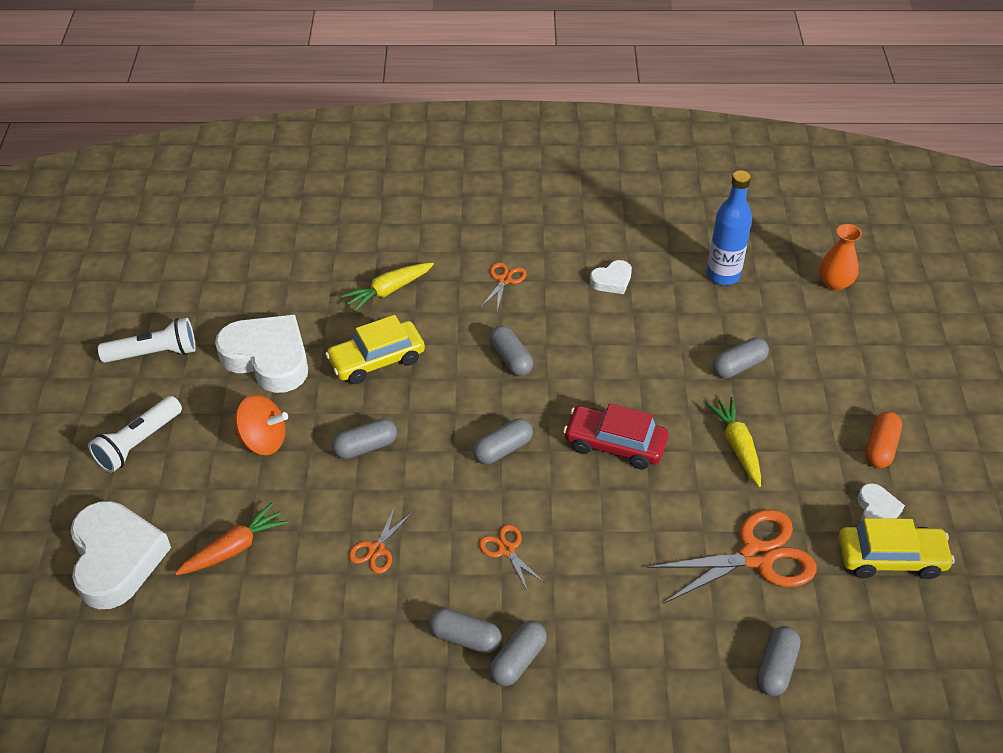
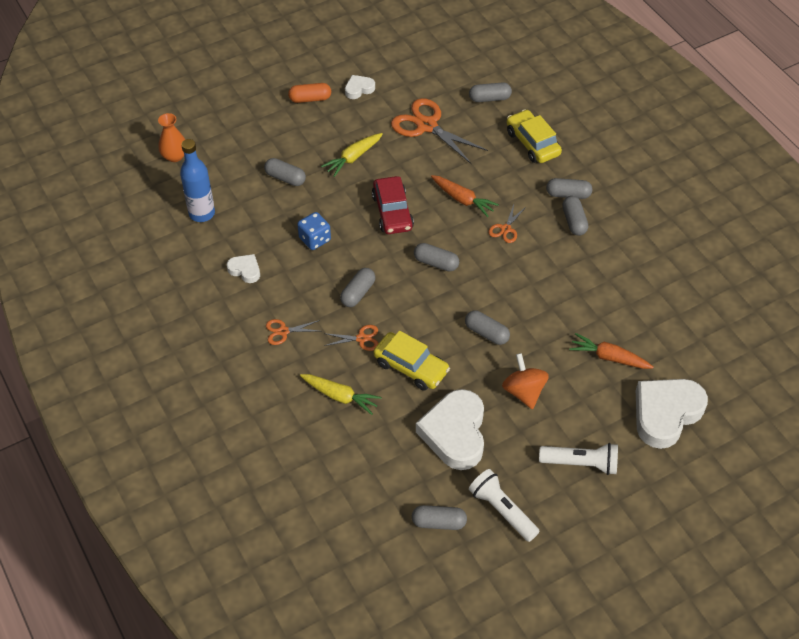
camera: 120 degrees left, 5 degrees up
(189, 302) = (439, 522): none -> grey capsule
(376, 549) = (553, 287): orange scissors -> orange scissors (361, 338)
(589, 528) = (463, 199): none -> orange carrot
(618, 354) = (315, 239): none -> blue dice
(891, 558) = (387, 76): yellow car -> yellow car (532, 143)

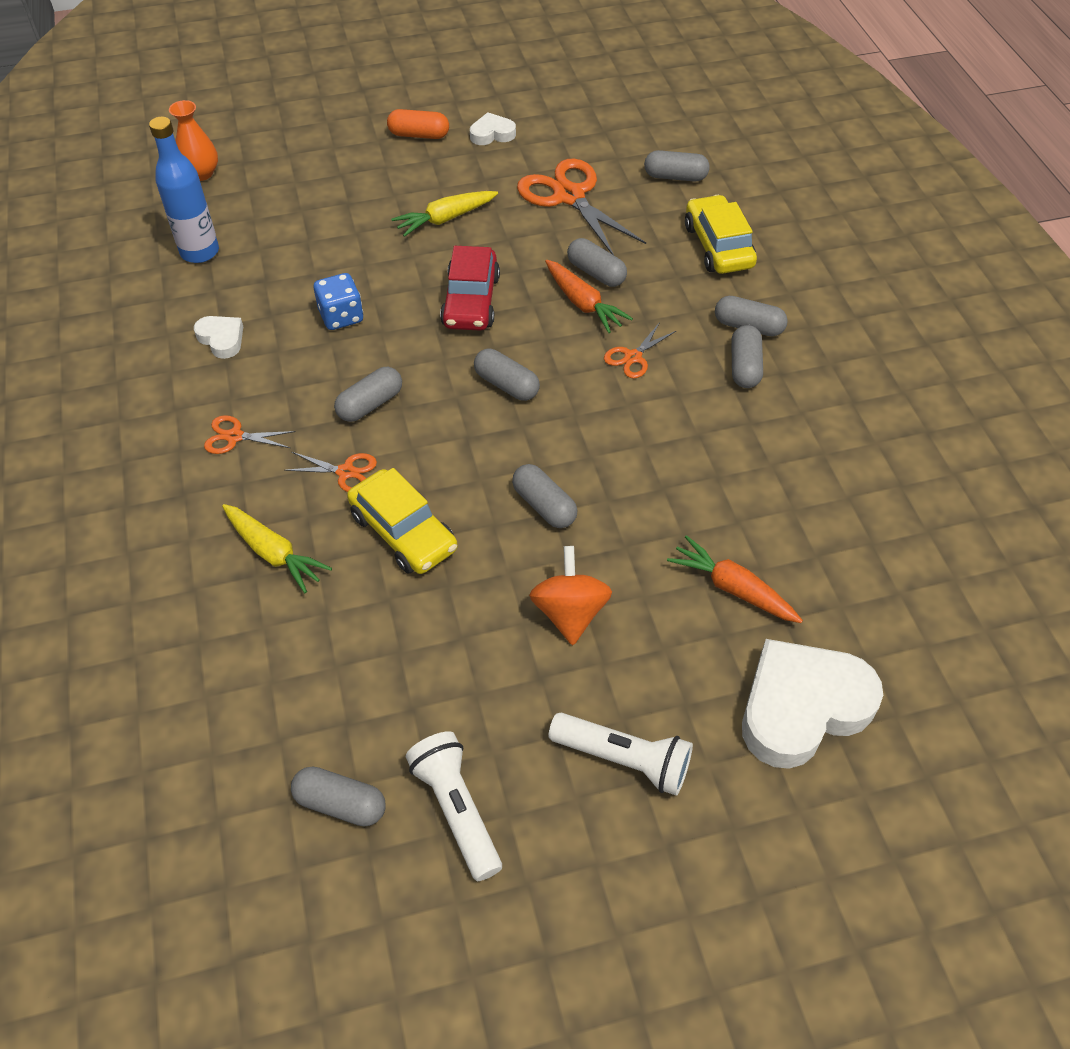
camera: 15 degrees right, 0 degrees up
(285, 178) = (337, 228): grey capsule -> grey capsule (596, 273)
(455, 433) = (430, 655): white heart -> none

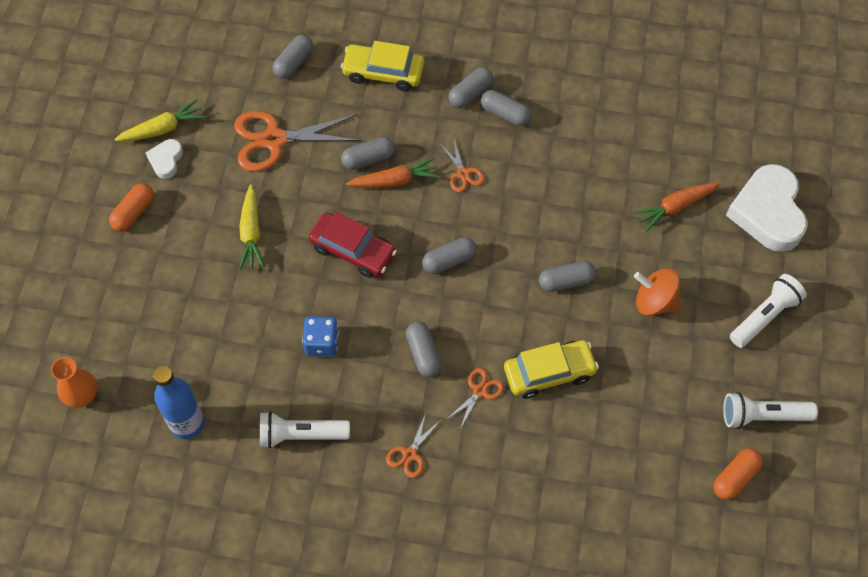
camera: 65 degrees left, 10 degrees up
(221, 339) = (301, 435): white heart -> white flashlight
(274, 553) = (530, 459): yellow carrot -> yellow carrot (162, 129)
(341, 803) = (735, 477): grey capsule -> orange capsule

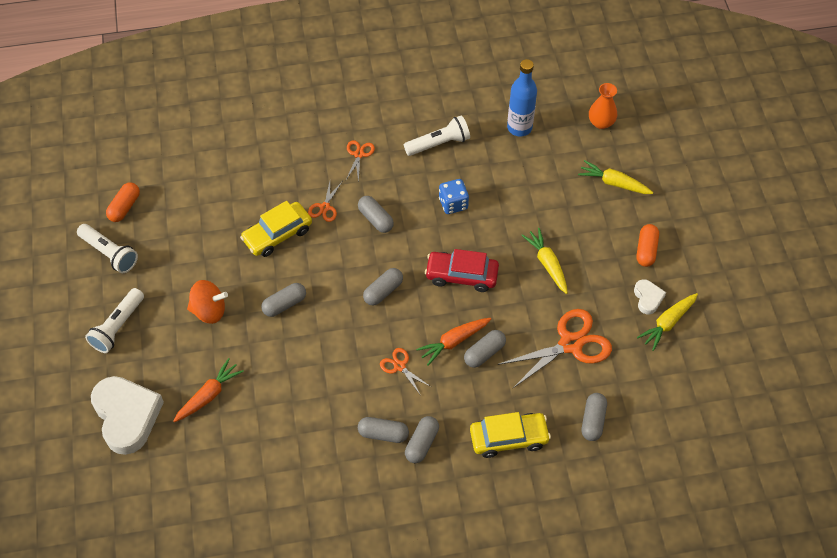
camera: 160 degrees right, 5 degrees down
(118, 306) = (613, 183): none -> yellow carrot
(763, 416) = (109, 253): white flashlight -> white flashlight turned 60 degrees clockwise

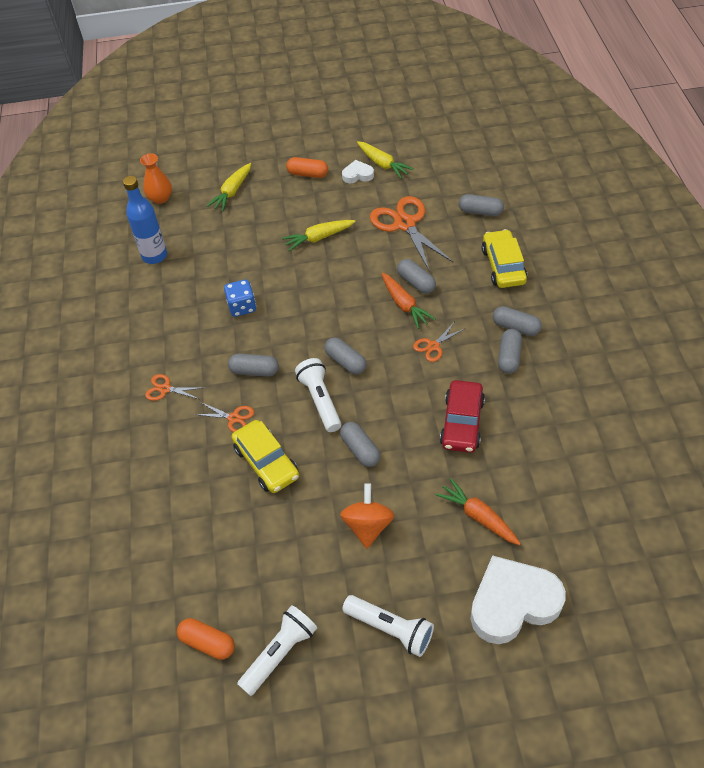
camera: 85 degrees left, 5 degrees down
(375, 219) = (254, 371): grey capsule -> grey capsule turned 45 degrees clockwise
(438, 144) = (163, 319): white flashlight -> white flashlight (320, 400)
(461, 275) = (329, 299): red car -> red car (462, 423)

